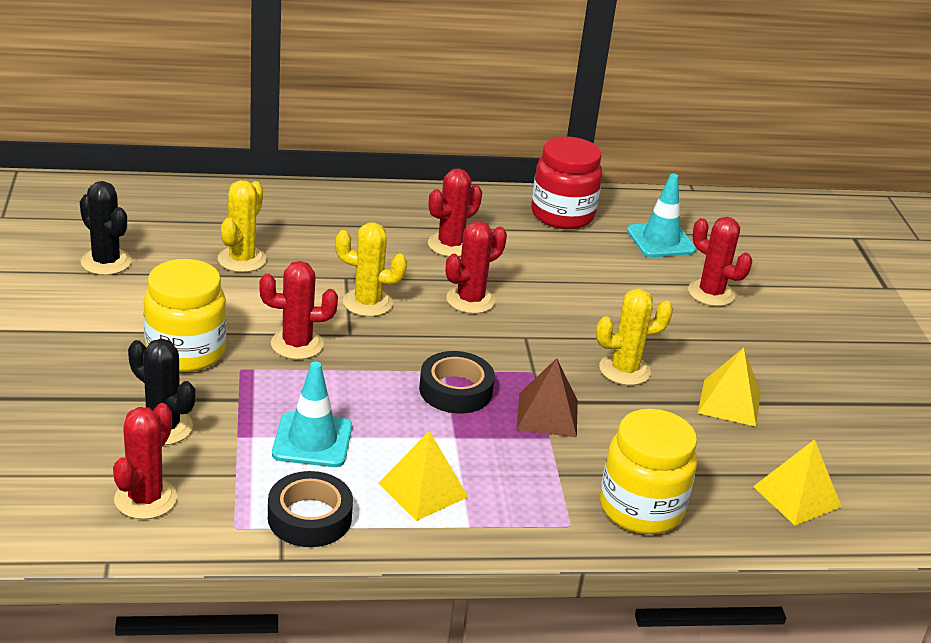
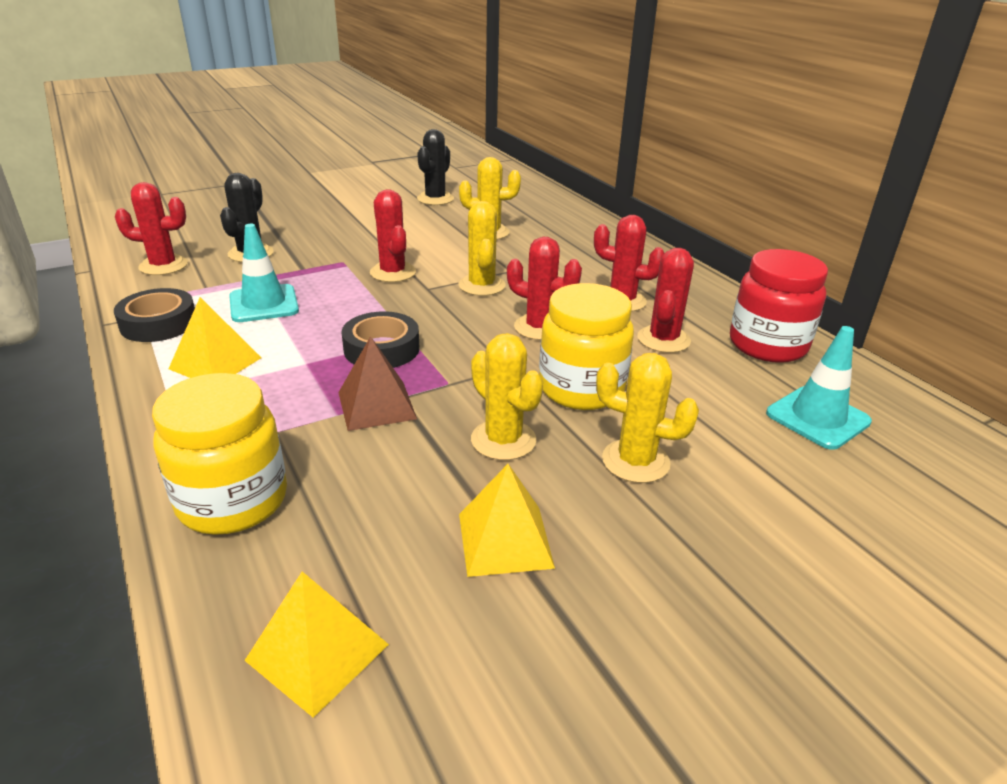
camera: 70 degrees right, 0 degrees up
(186, 352) = (348, 241): yellow jar -> yellow jar (581, 389)
(674, 326) = (635, 461): none -> yellow cactus
(711, 293) = (750, 480): red cactus -> red cactus (663, 339)

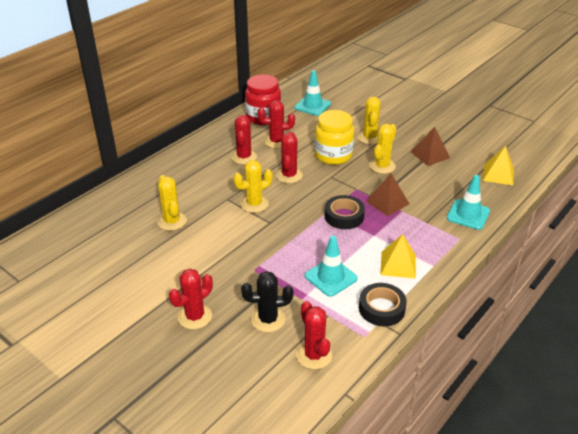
camera: 110 degrees left, 5 degrees up
(233, 501) = (468, 215): yellow jar -> turquoise traffic cone
(393, 272) = (258, 242): red cactus -> red cactus (195, 316)
(435, 199) = (112, 266): black cactus -> none
(505, 540) = (430, 155): yellow pyramid -> brown pyramid

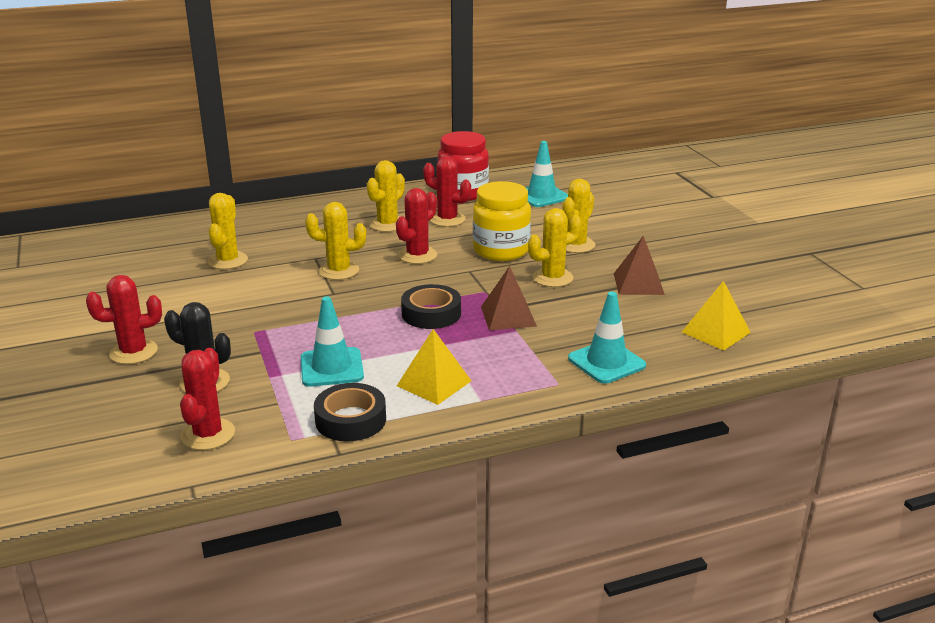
camera: 30 degrees right, 10 degrees down
(244, 157) = (387, 224): red cactus -> yellow cactus

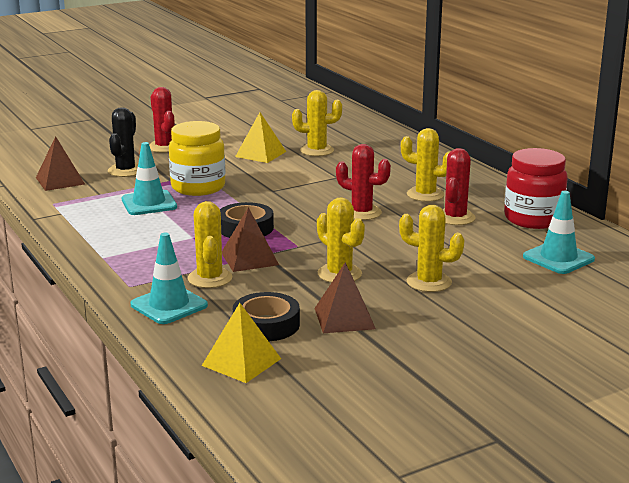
camera: 80 degrees right, 5 degrees down
(208, 434) = (60, 181): red cactus -> brown pyramid
(339, 271) = (315, 187): yellow cactus -> yellow cactus (210, 278)
(350, 420) = (75, 217): black tape -> black tape (266, 324)
(434, 383) = (127, 239): yellow pyramid -> yellow pyramid (260, 154)
(501, 250) = (393, 246): yellow jar -> yellow jar (198, 187)

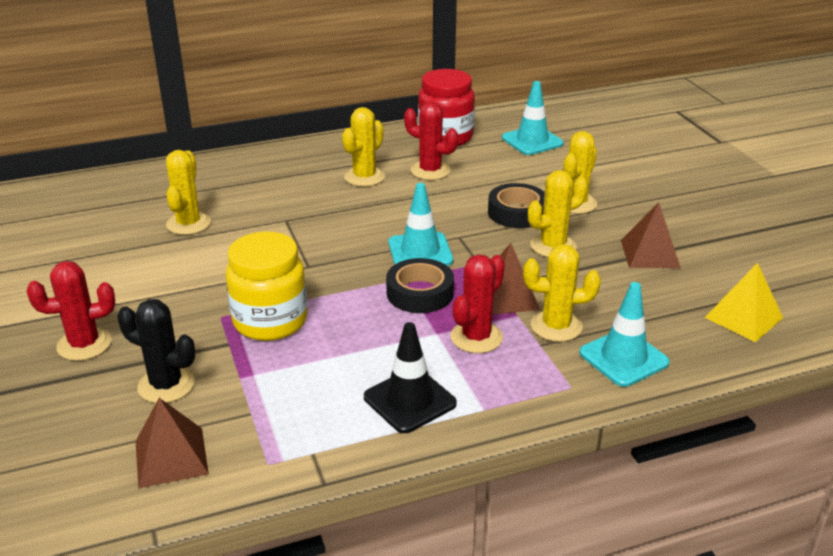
camera: 80 degrees left, 10 degrees up
(112, 234) = (409, 400): none -> black traffic cone
(149, 203) = (310, 365): turquoise traffic cone -> turquoise traffic cone (420, 252)
(260, 154) = (172, 264): yellow pyramid -> none
(266, 324) = (666, 297): black tape -> black tape (517, 212)
(362, 213) = (400, 217): red cactus -> red cactus (476, 337)

